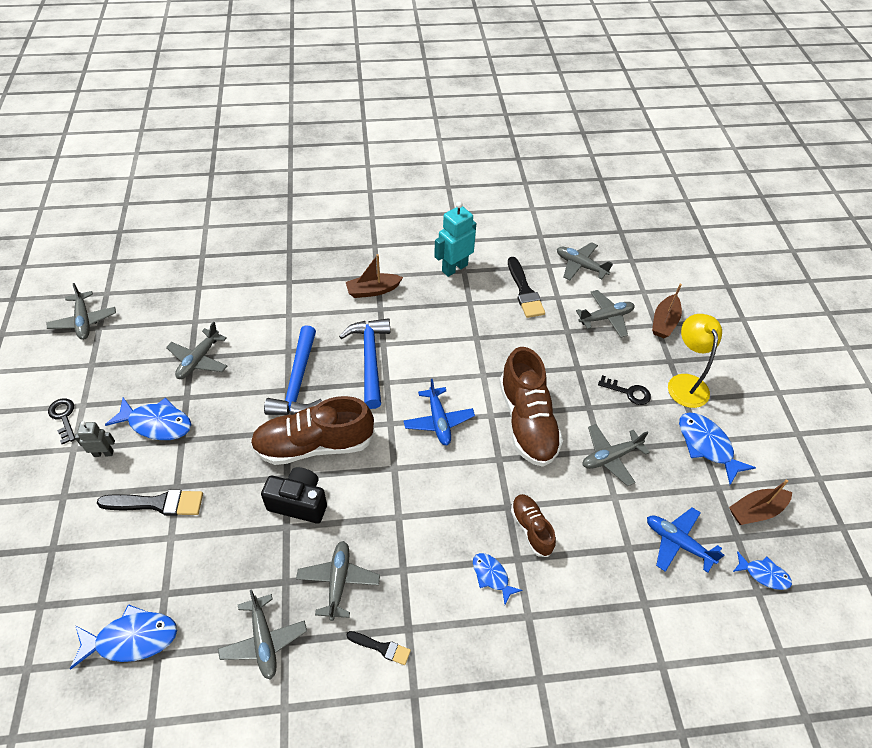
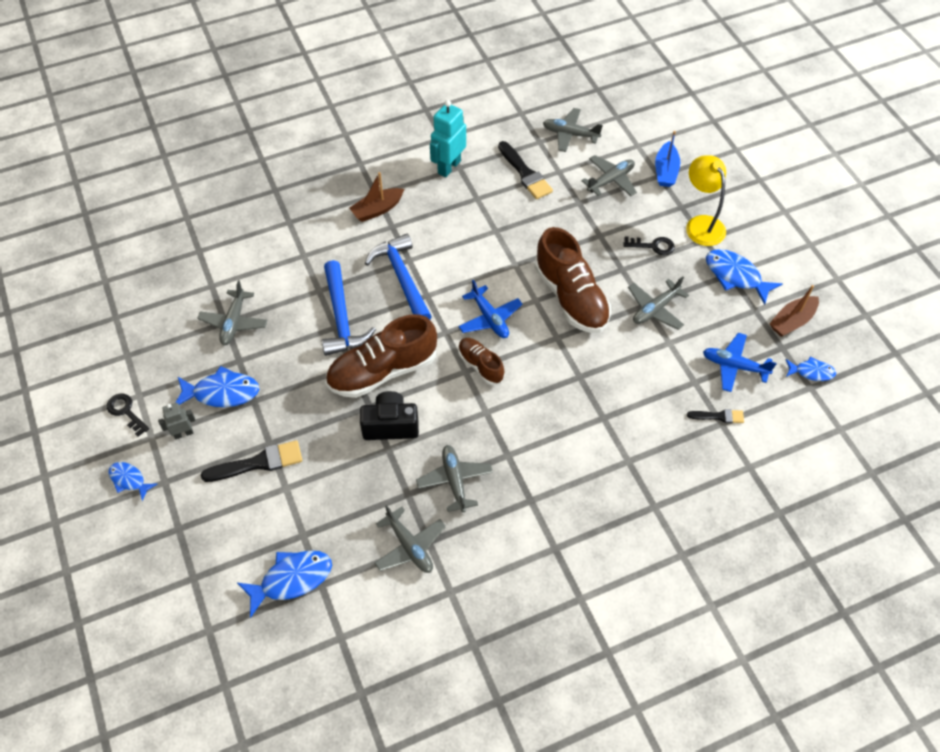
camera: 15 degrees left, 5 degrees up
(84, 321) = (96, 315): grey plane -> none
(381, 647) = (513, 522): black brush -> black brush (719, 416)
(492, 576) = (586, 438): blue fish -> blue fish (129, 480)
(531, 529) = (606, 389): brown shoe -> brown shoe (480, 365)
(664, 322) = (665, 171): brown boat -> blue boat

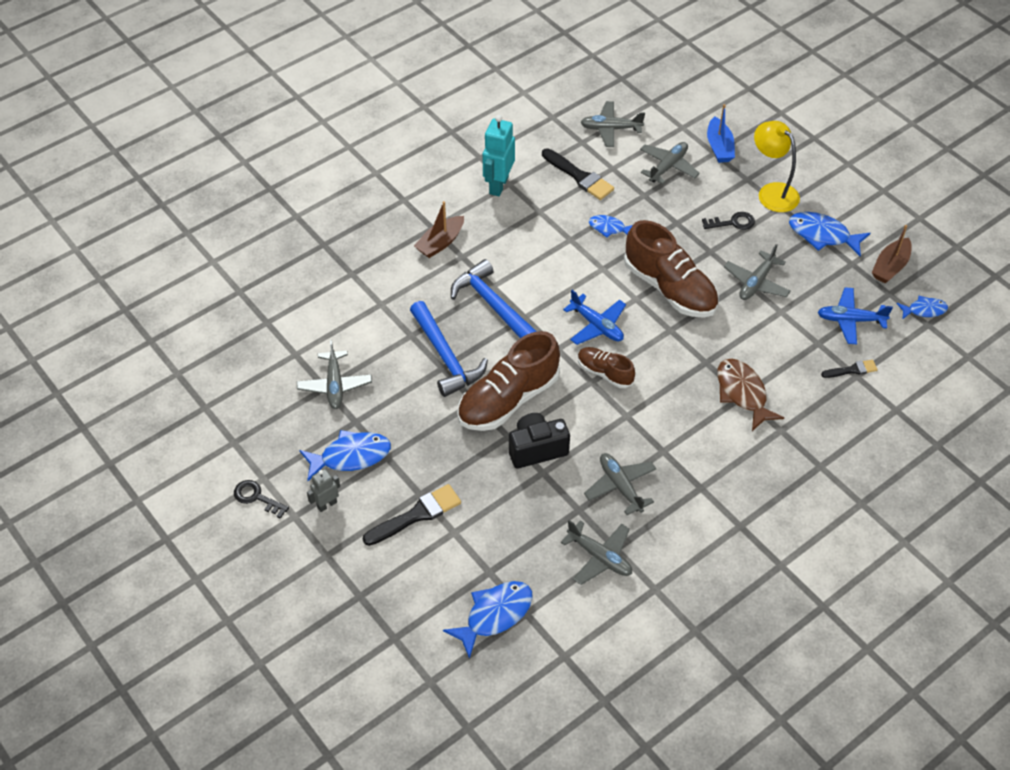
camera: 15 degrees left, 5 degrees down
(129, 480) = (289, 562): blue fish -> blue fish (609, 228)
(604, 415) = (742, 393): none -> brown fish

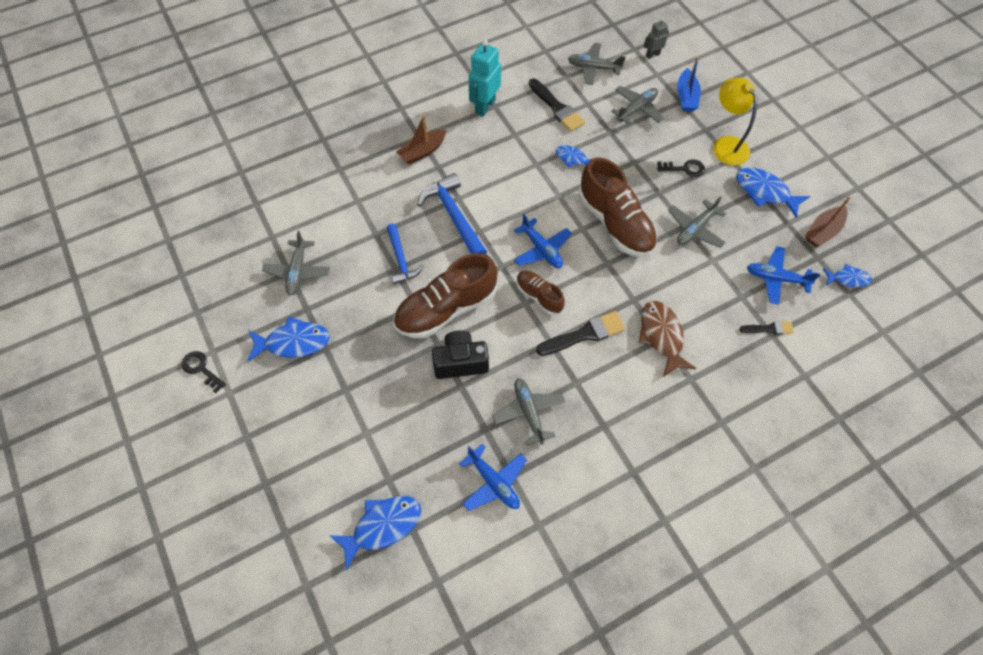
camera: 10 degrees right, 10 degrees up
(327, 504) = (260, 386): grey robot -> grey robot (652, 55)
(416, 515) = (337, 410): black brush -> black brush (584, 334)
(446, 357) = (401, 259): blue hammer -> blue hammer, size x0.65
(599, 557) = (493, 482): grey plane -> blue plane

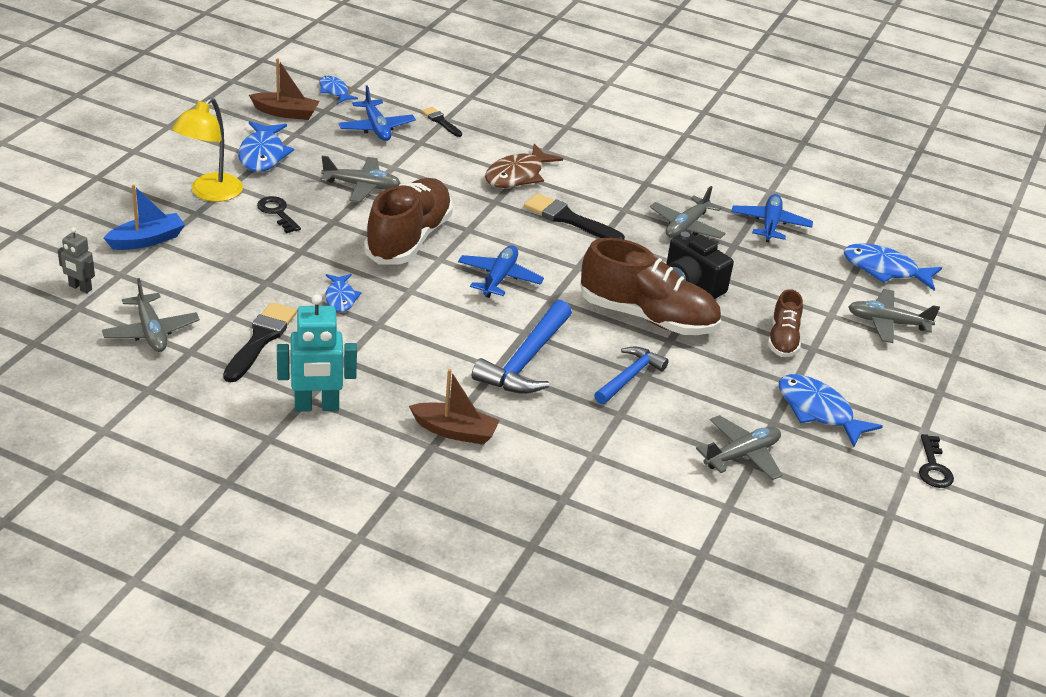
camera: 130 degrees left, 25 degrees down
(539, 296) = (559, 260): brown shoe -> brown shoe (783, 339)
(637, 109) = (204, 272): grey plane -> grey plane (887, 323)

